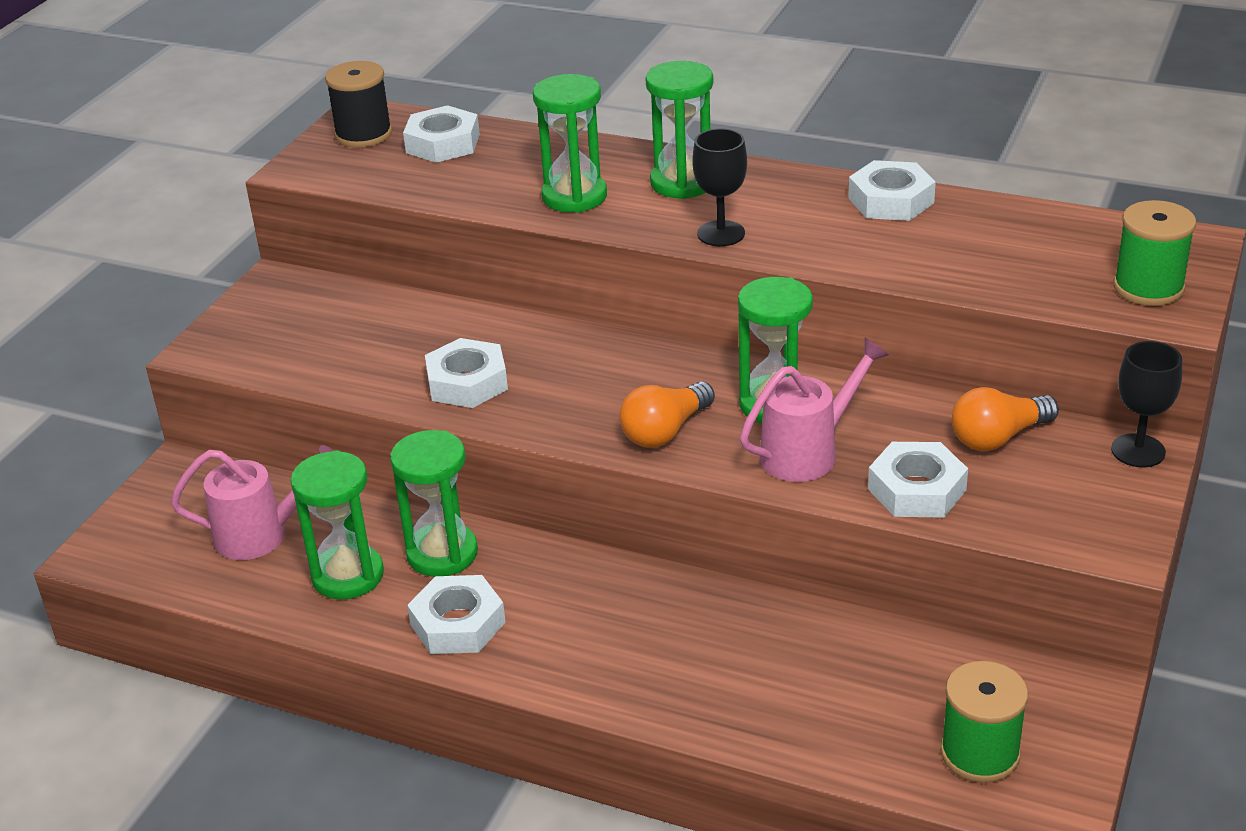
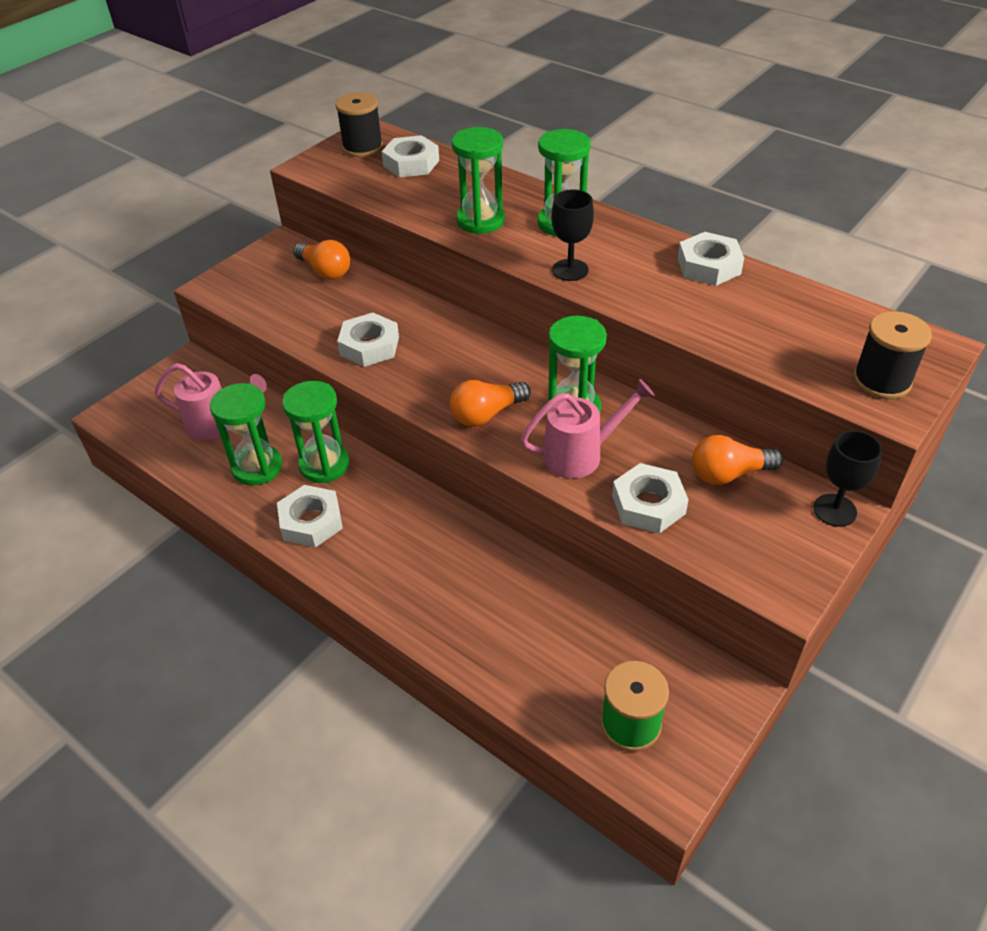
camera: 15 degrees right, 10 degrees up
(356, 304) = (325, 271): none -> orange light bulb
(1148, 287) = (881, 381): green spool -> black spool

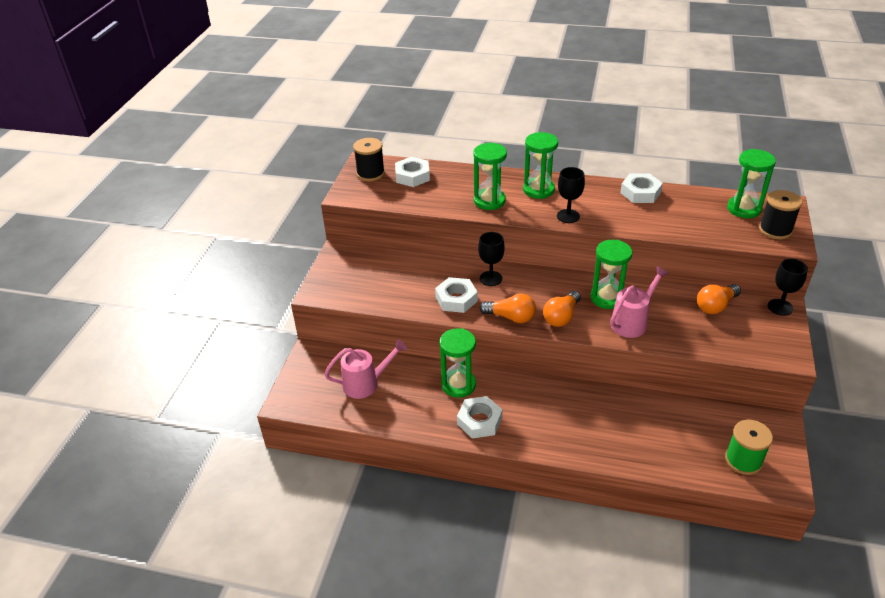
camera: 25 degrees left, 5 degrees down
(257, 467) = (416, 401): green hourglass -> green hourglass (744, 209)
(325, 271) = (385, 261): orange light bulb -> orange light bulb (511, 317)
(437, 333) = (490, 278): none -> black goblet
(648, 504) = (689, 336): white nut -> none

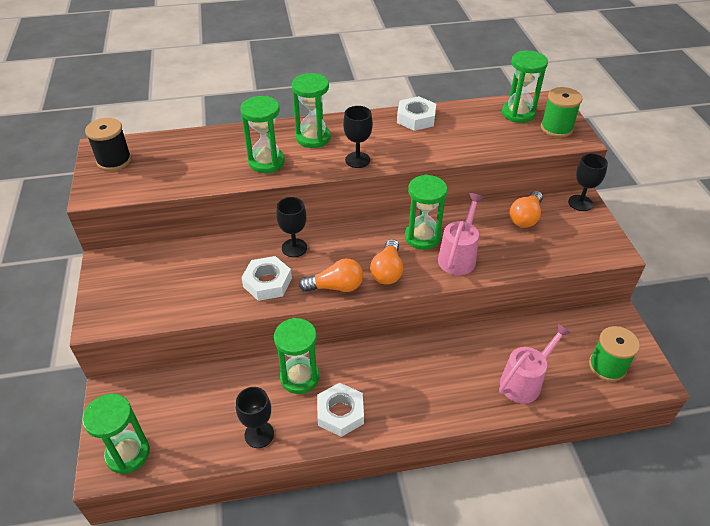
camera: 25 degrees left, 5 degrees up
(306, 398) = (128, 453): none -> green hourglass
(366, 384) = (194, 410): pink watering can -> pink watering can (525, 381)
(408, 416) = (259, 434): none -> black goblet
(412, 176) = (166, 152): white nut -> none
(775, 230) = (556, 128): black spool -> green spool

